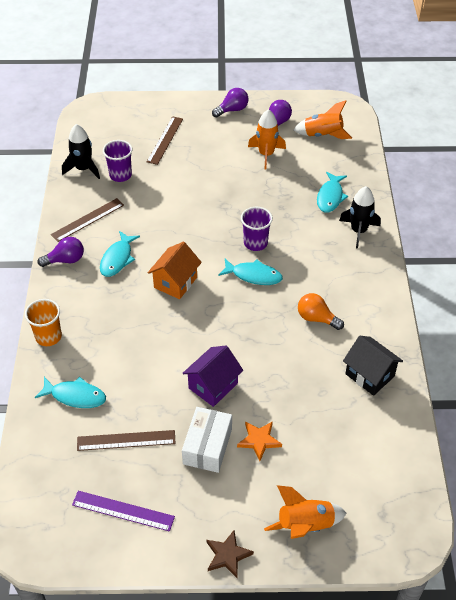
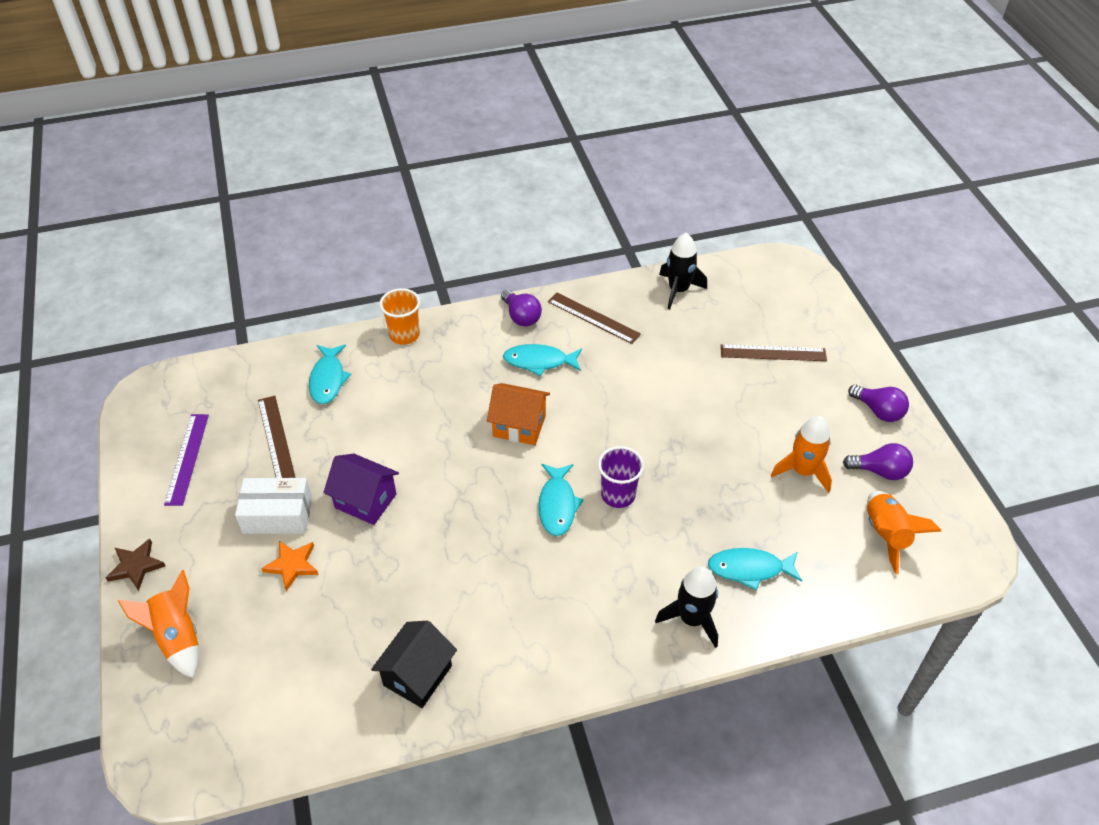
camera: 75 degrees right, 0 degrees up
(120, 175) = (684, 327): purple cup -> none
(316, 318) = (502, 593): orange light bulb -> none

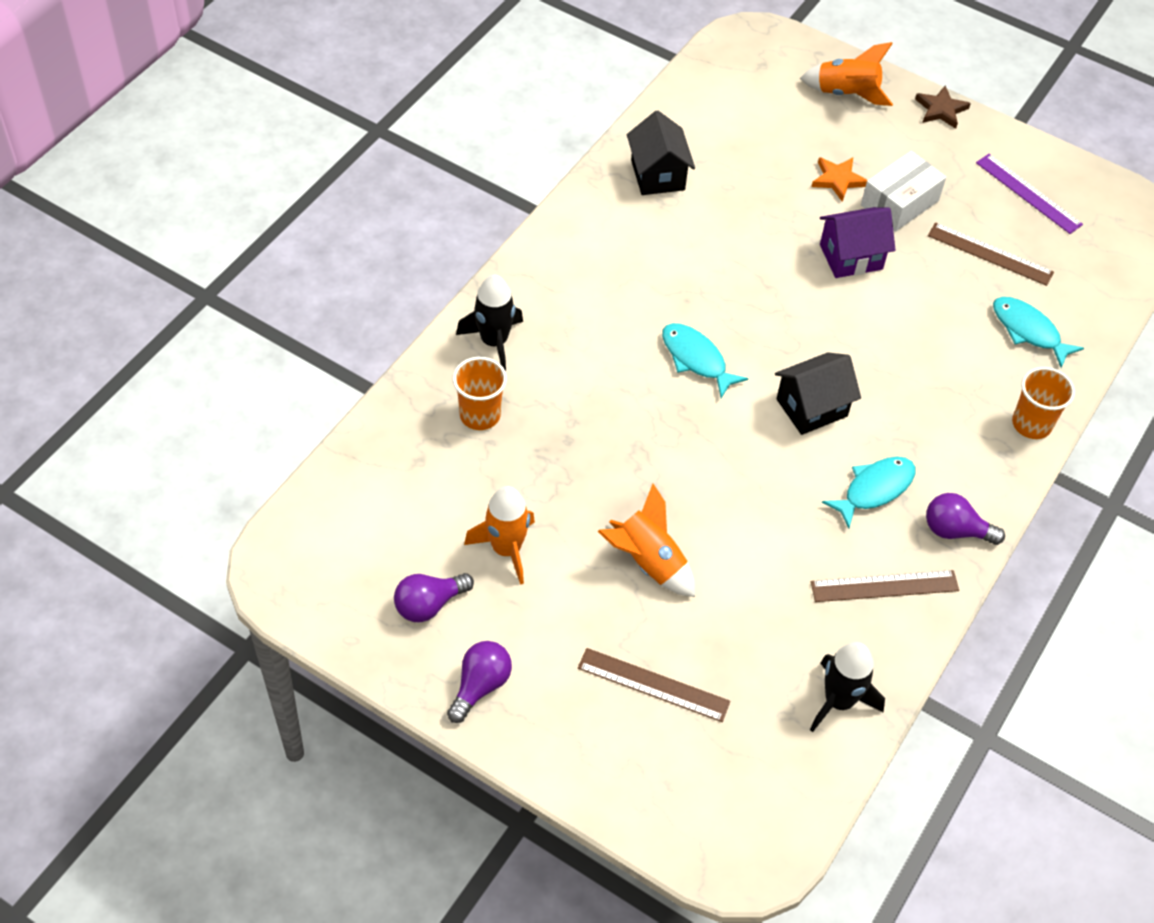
camera: 135 degrees right, 5 degrees up
(519, 426) = (811, 407): orange house -> black house
(618, 495) = (655, 404): purple cup -> none
(750, 569) = (480, 415): turquoise fish -> orange cup
(773, 353) = (653, 684): brown ruler -> brown ruler turned 60 degrees clockwise
(878, 411) = (480, 686): purple light bulb -> purple light bulb turned 120 degrees clockwise
(886, 535) = (378, 533): orange rocket -> orange rocket (648, 562)

